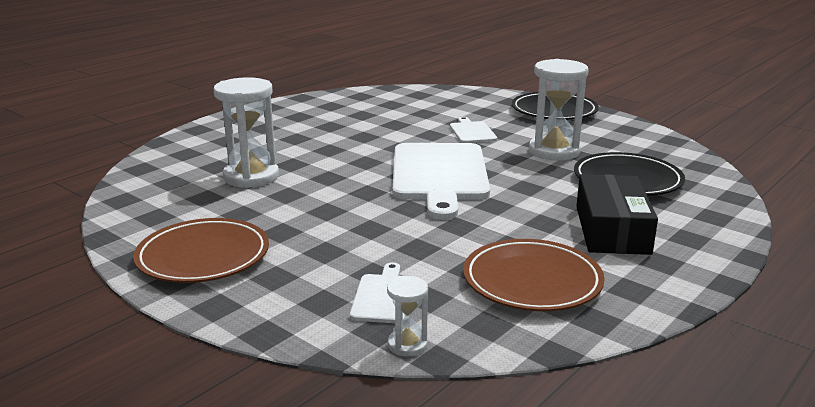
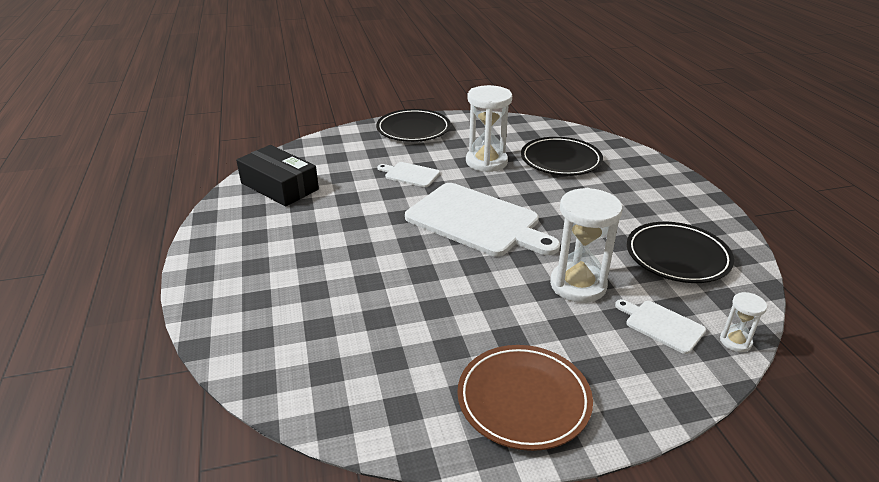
camera: 55 degrees left, 10 degrees up
(251, 177) = (372, 314): white hourglass -> white hourglass (578, 285)
(532, 281) = (677, 256): brown plate -> black plate
(612, 230) = (627, 198): black box -> black box (279, 186)

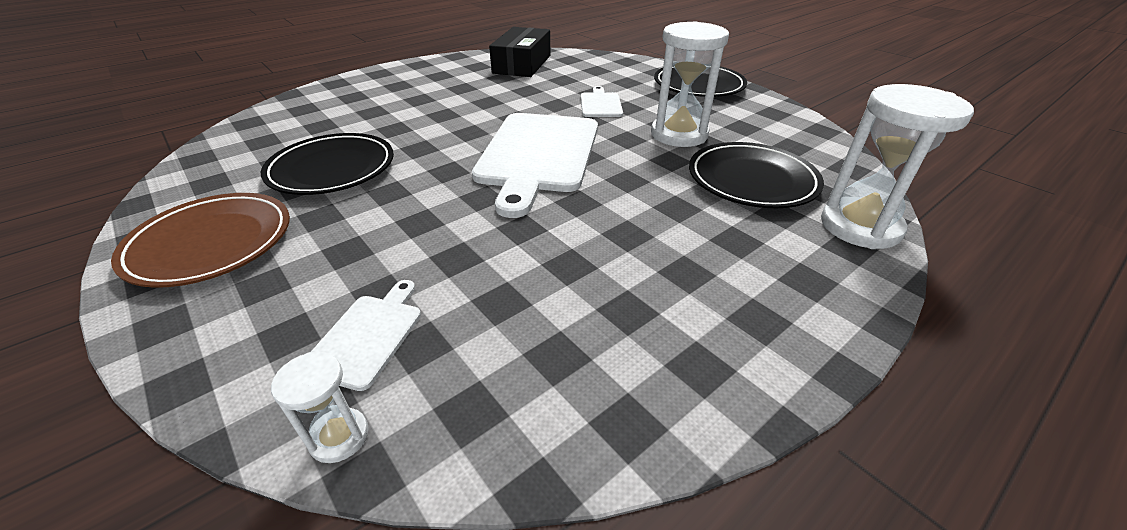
camera: 65 degrees right, 5 degrees up
(578, 285) = (439, 245): white hourglass -> white hourglass (860, 226)
(677, 256) = (569, 333): black plate -> black plate (332, 169)

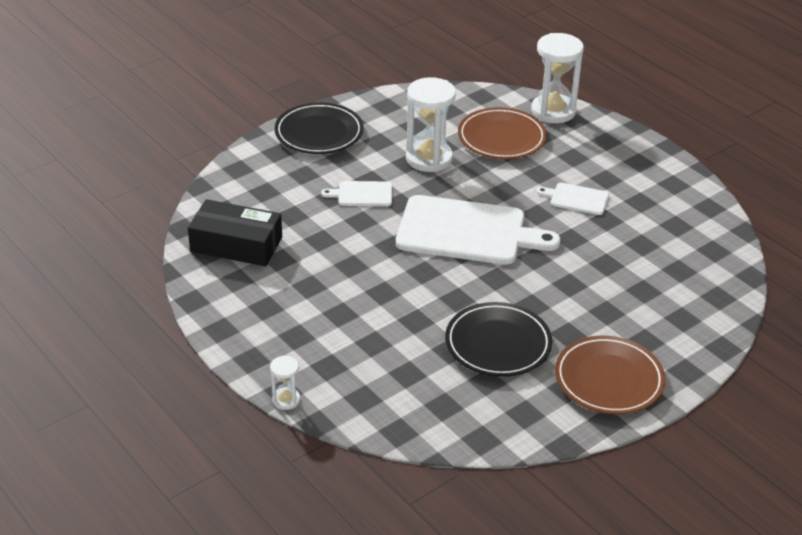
camera: 90 degrees left, 0 degrees up
(339, 437) = (736, 287): white hourglass -> white hourglass (286, 400)
(367, 336) = (677, 289): white cutting board -> white cutting board (576, 199)
(751, 180) = (501, 138): black plate -> brown plate

